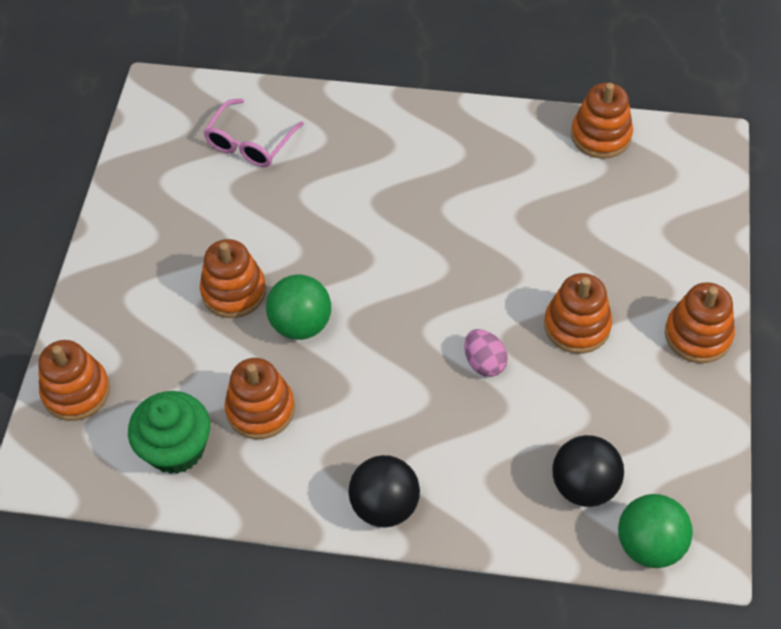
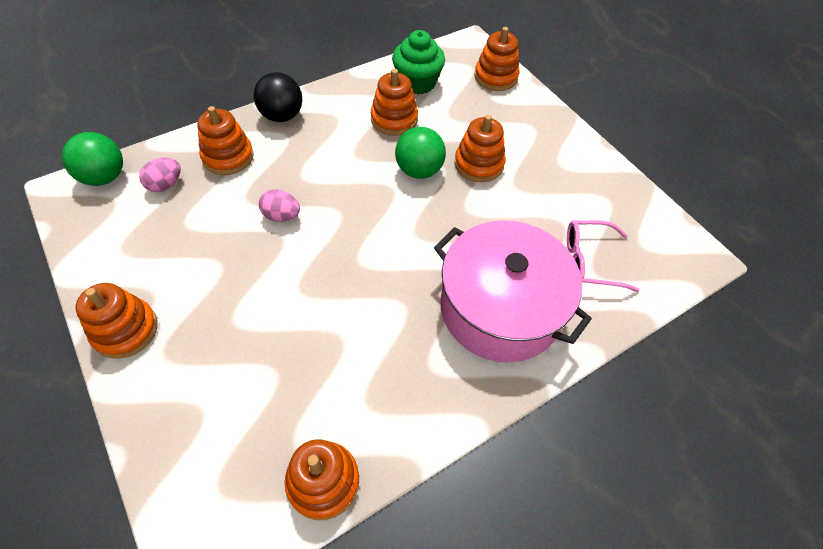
camera: 135 degrees right, 0 degrees up
(250, 143) = (590, 261): pink glasses -> pink glasses turned 75 degrees counterclockwise
(367, 157) = (500, 308): none -> pink pot
(577, 326) = (231, 279): orange stacking toy -> orange stacking toy (228, 157)
(584, 486) = (165, 184): black ball -> pink egg

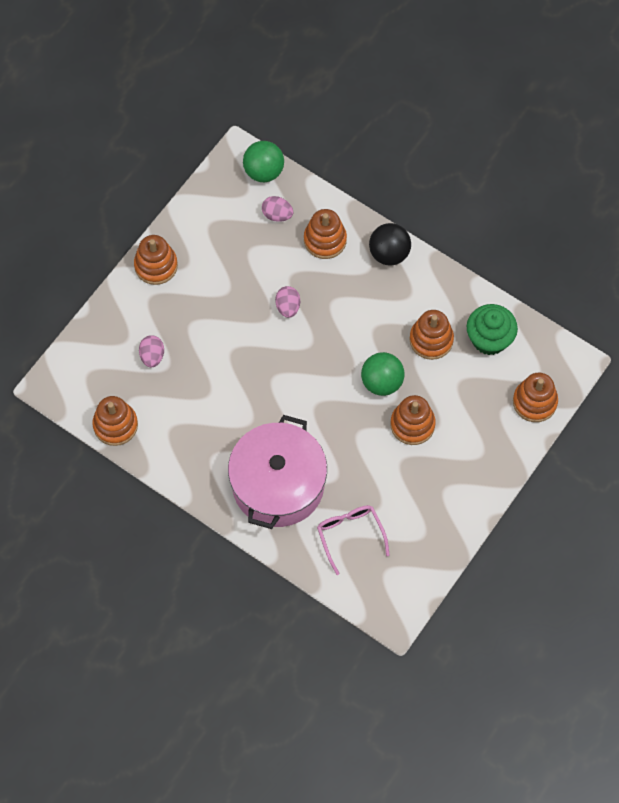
camera: 70 degrees right, 10 degrees up
(249, 386) = (152, 356): none -> pink egg

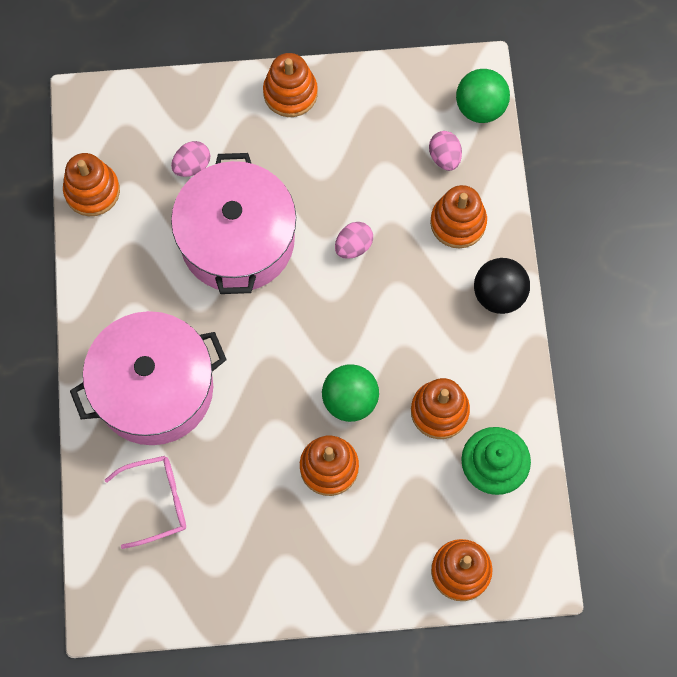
camera: 50 degrees right, 5 degrees up
(224, 367) = (237, 240): none -> pink pot
(350, 535) = (156, 501): pink glasses -> pink glasses turned 45 degrees clockwise

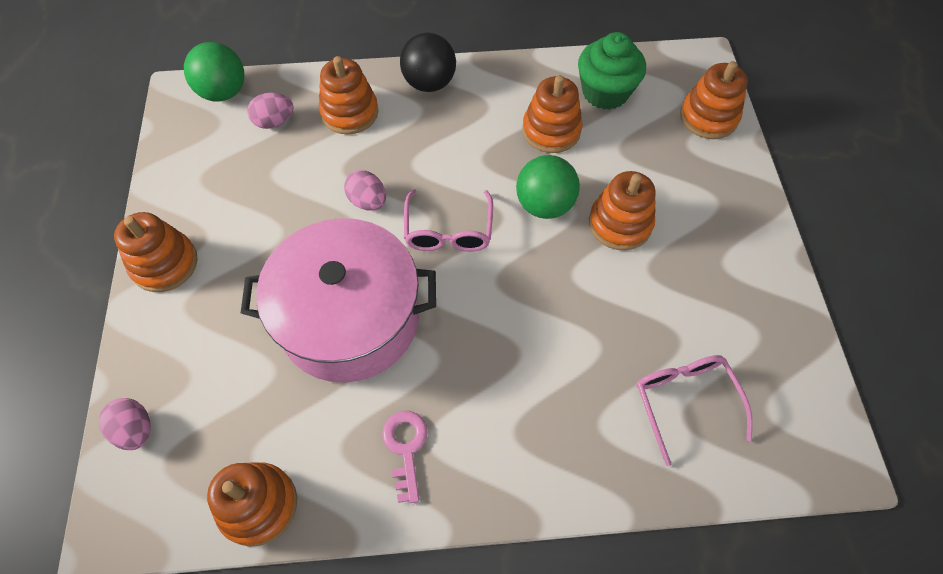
camera: 90 degrees left, 10 degrees down
(128, 288) = (406, 448): none -> pink key
(154, 388) = (541, 409): pink pot -> none
(192, 166) = (242, 373): pink egg -> pink egg (135, 430)
(321, 316) = (448, 231): none -> pink glasses

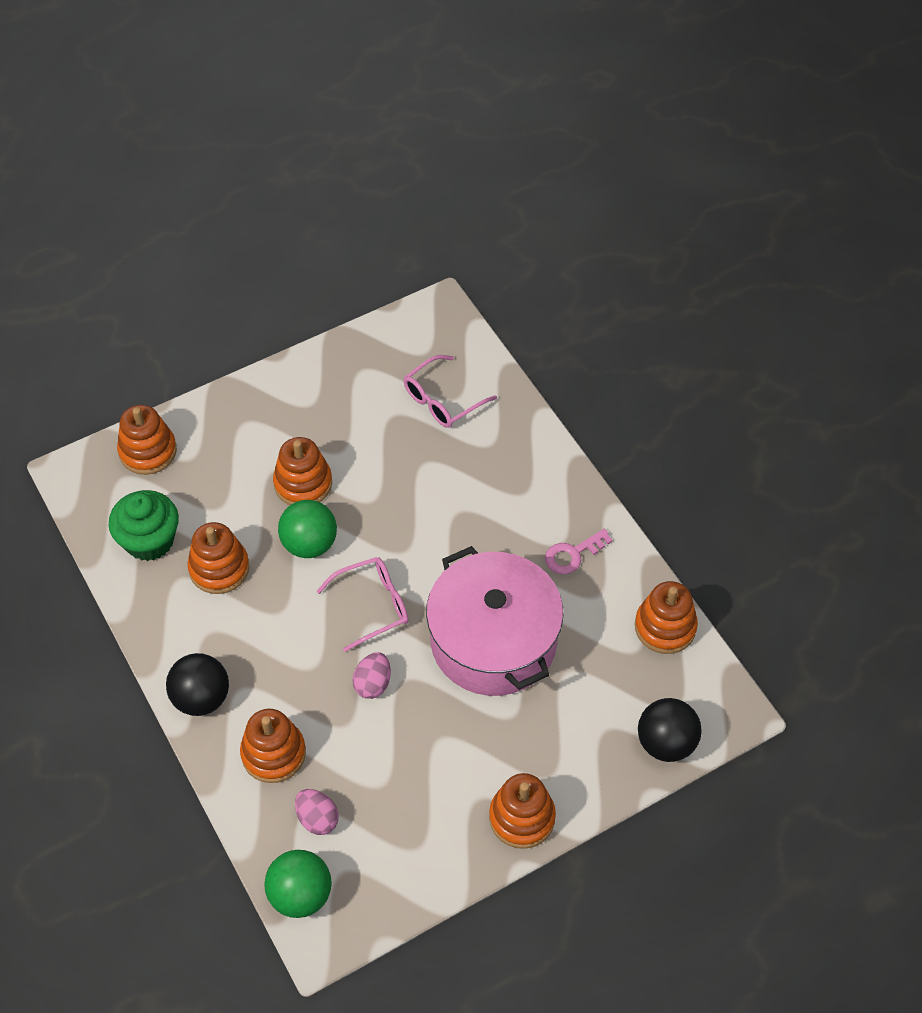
camera: 115 degrees left, 5 degrees down
(135, 430) = (666, 743): pink egg -> black ball

